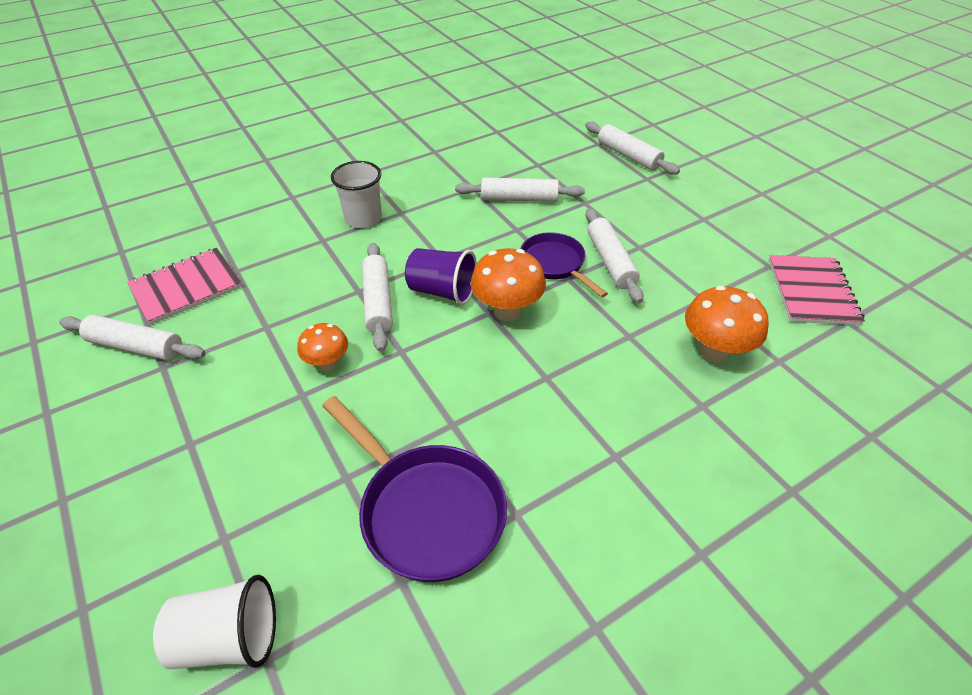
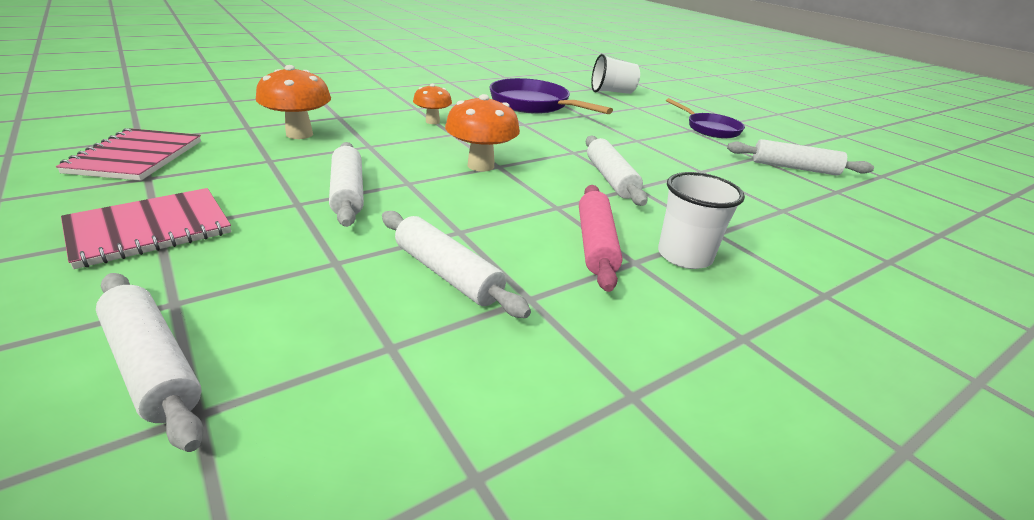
camera: 175 degrees right, 15 degrees down
(186, 287) = (813, 200): pink notebook -> pink notebook (150, 229)
(327, 363) = (629, 150): orange mushroom -> orange mushroom (432, 121)
(422, 224) = (596, 244): none -> pink rolling pin
(442, 291) = (548, 182): purple cup -> none
(519, 199) = (447, 274): white rolling pin -> white rolling pin turned 45 degrees clockwise
(555, 264) = (418, 194): purple pan -> purple pan (710, 129)

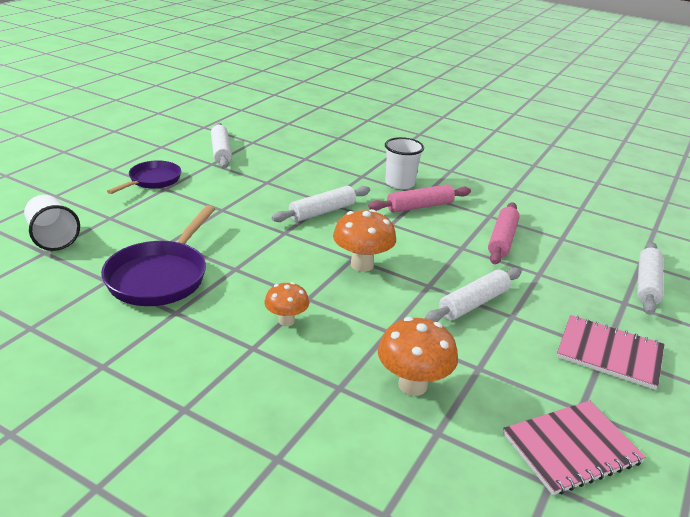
camera: 115 degrees left, 0 degrees up
(447, 274) = (502, 240): white rolling pin -> pink rolling pin

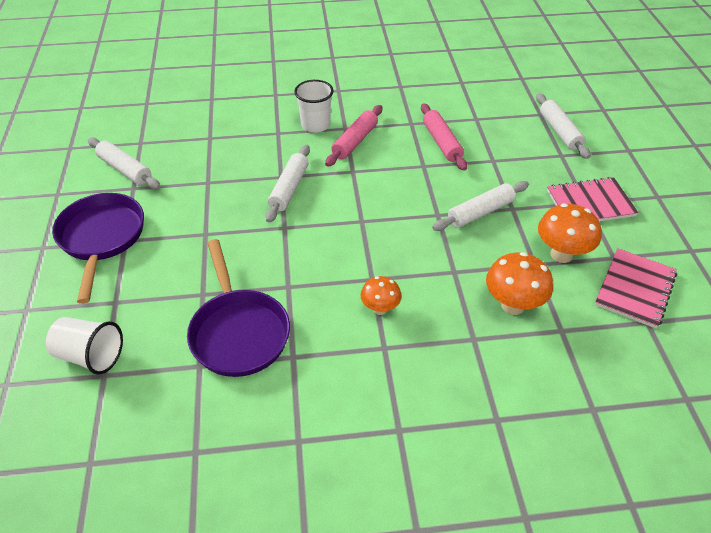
camera: 35 degrees left, 15 degrees up
(152, 180) = (101, 238): purple pan -> purple pan, size x1.56
(362, 265) = (375, 224): orange mushroom -> orange mushroom (561, 254)
(473, 303) = (480, 212): white rolling pin -> white rolling pin turned 45 degrees clockwise

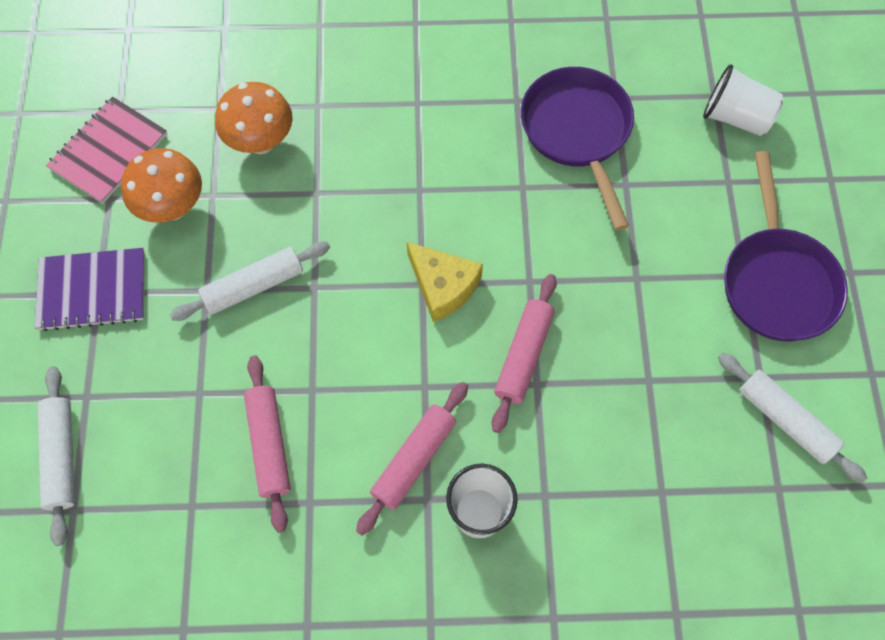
camera: 175 degrees left, 20 degrees up
(289, 189) = (523, 356): white rolling pin -> pink rolling pin
(346, 220) = (443, 286): none -> yellow cheese
(380, 309) = (415, 149): orange mushroom -> none
(590, 203) = (92, 291): pink notebook -> purple notebook

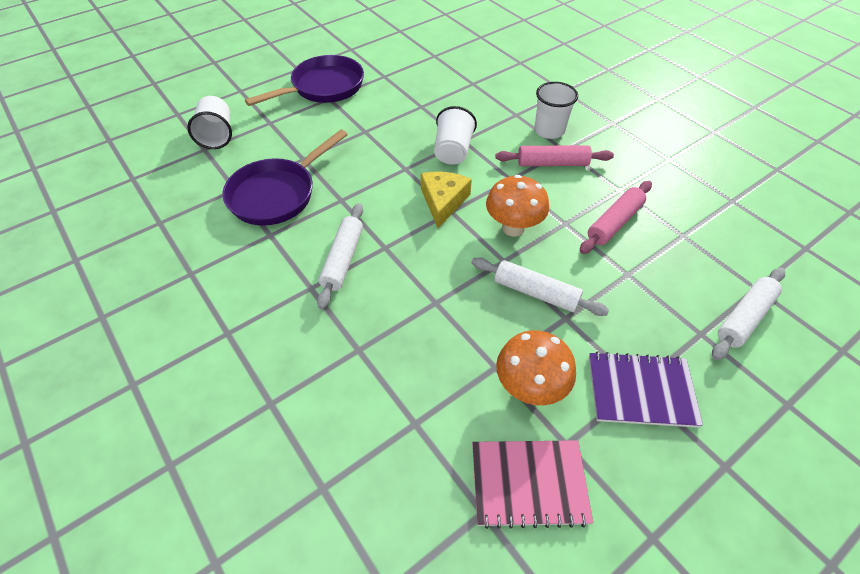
camera: 125 degrees left, 15 degrees down
(92, 291) = (641, 390): purple notebook -> purple notebook turned 45 degrees counterclockwise
(261, 142) = (422, 367): orange mushroom -> orange mushroom (513, 228)
(523, 356) = (453, 151): pink rolling pin -> white cup
(785, 420) = (399, 63): white rolling pin -> white rolling pin (343, 260)

